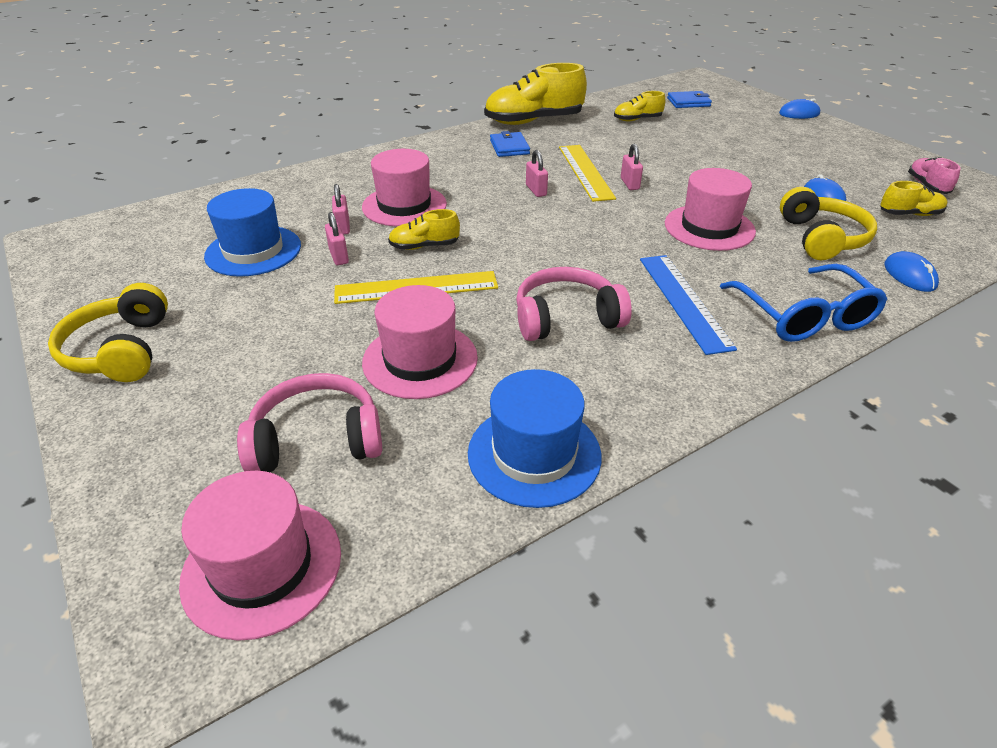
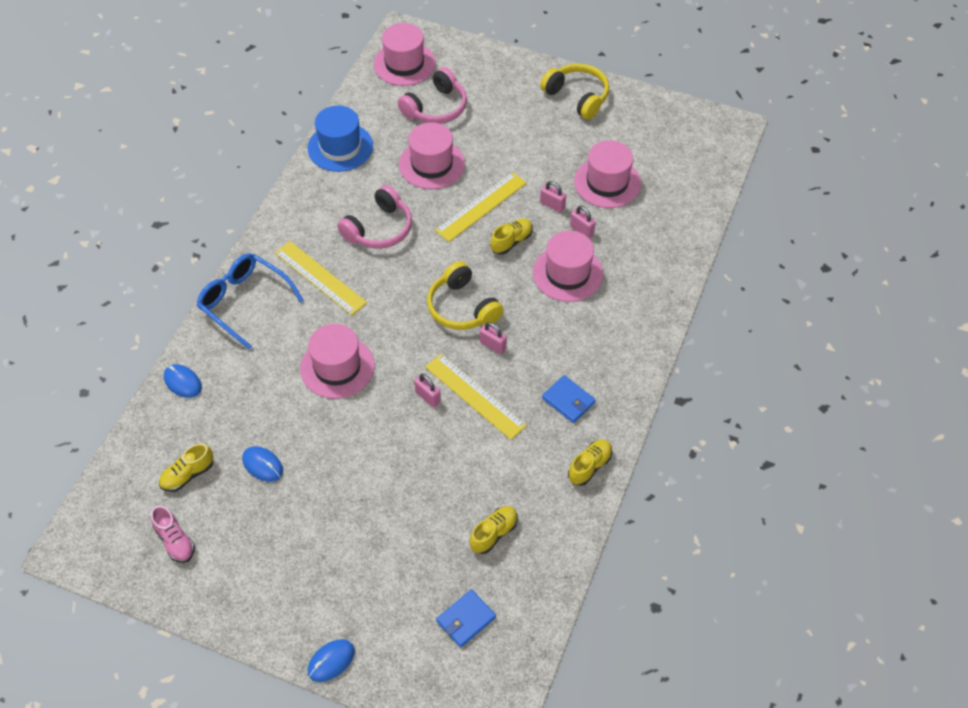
camera: 145 degrees right, 15 degrees up
(253, 251) = (607, 182): blue hat -> pink hat
(533, 121) = (589, 466): yellow shoe -> yellow shoe, size x0.51
(684, 301) = (320, 278): blue ruler -> yellow ruler
(821, 238) = (251, 398): yellow headphones -> yellow headphones (462, 307)

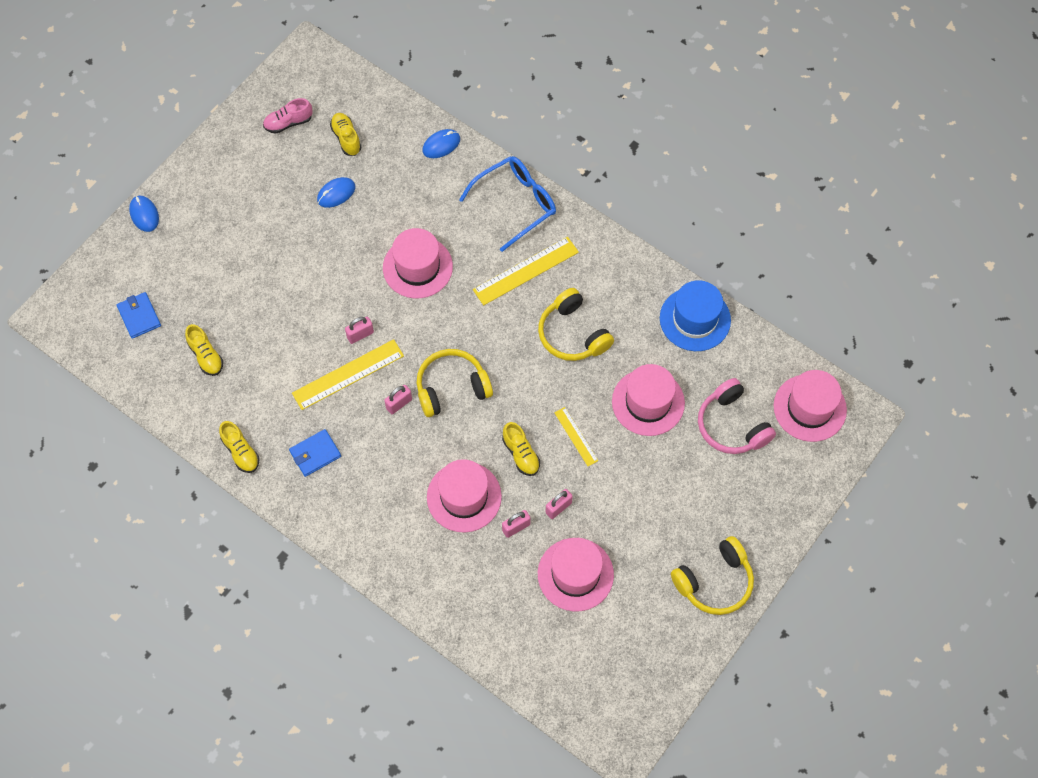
camera: 105 degrees right, 10 degrees up
(379, 229) = (572, 334): pink headphones -> yellow headphones
(481, 206) = (576, 436): yellow ruler -> yellow ruler, size x0.57

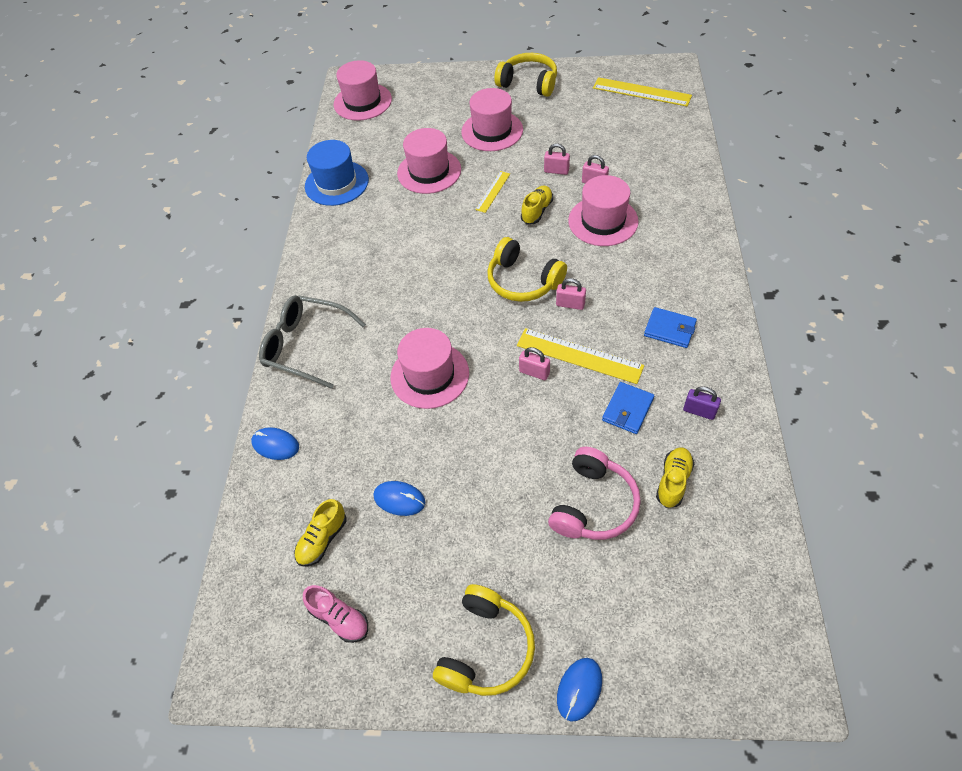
camera: 120 degrees left, 10 degrees down
(139, 316) = (696, 583): blue wallet -> blue wallet (627, 409)
(236, 414) = (699, 411): none -> purple padlock
(241, 452) = (726, 382): yellow shoe -> none
(516, 204) = (306, 346): blue glasses -> grey glasses
(525, 271) = (372, 299): yellow ruler -> yellow ruler (641, 92)
(572, 334) = (408, 239): yellow headphones -> yellow headphones (486, 648)
(575, 574) = (593, 139): pink hat -> pink hat (492, 131)
(731, 425) = (409, 127): pink headphones -> pink headphones (593, 504)

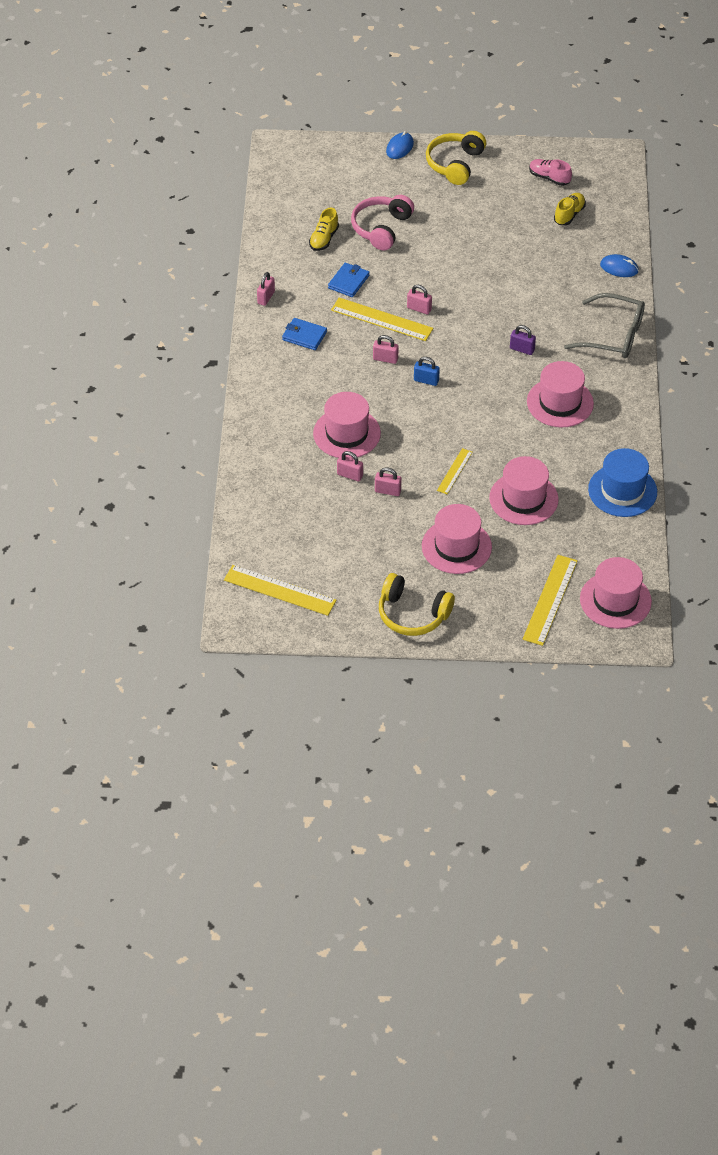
camera: 175 degrees right, 5 degrees down
(399, 499) = (518, 234): blue mouse -> none
(415, 99) = (550, 600): none -> yellow ruler
(429, 375) = (504, 310): pink hat -> pink hat (560, 403)
(523, 281) = (426, 380): yellow headphones -> blue padlock
(537, 211) = (410, 447): yellow shoe -> none
(699, 411) = (295, 279): purple padlock -> purple padlock (522, 349)
(730, 381) = (266, 297): none -> pink padlock

